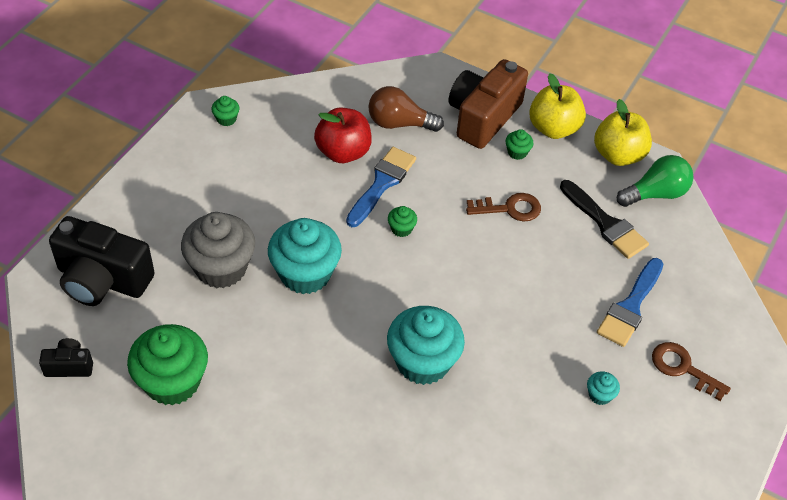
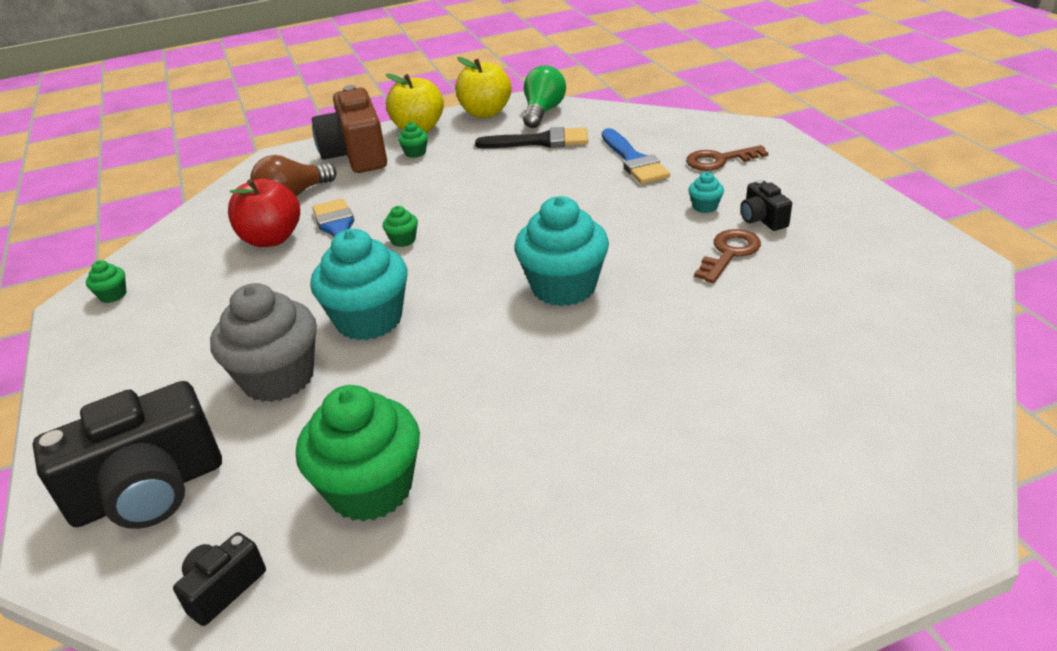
camera: 45 degrees left, 15 degrees down
(510, 208) = (464, 177): brown key -> brown key (729, 253)
(613, 444) = (762, 219): none -> black camera

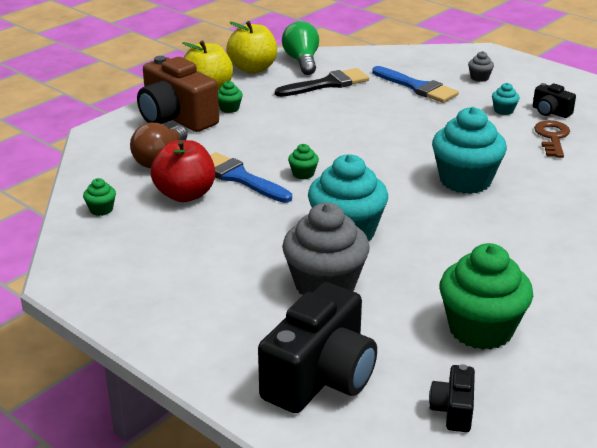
camera: 30 degrees left, 5 degrees down
(113, 295) = (92, 265): green cupcake -> green cupcake (101, 209)
(719, 160) = (479, 78): brown key -> grey cupcake

